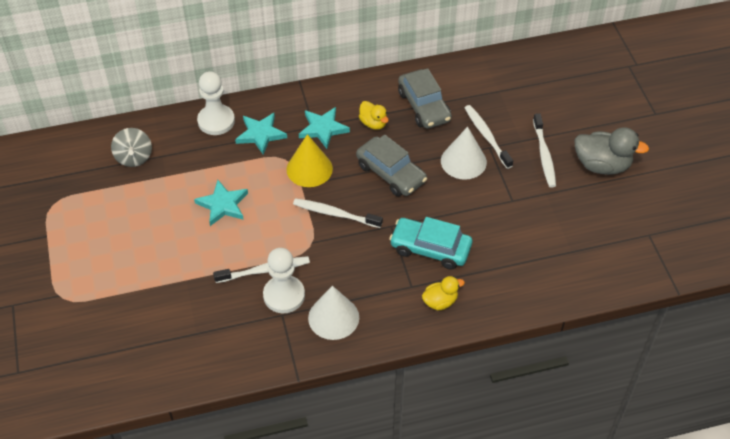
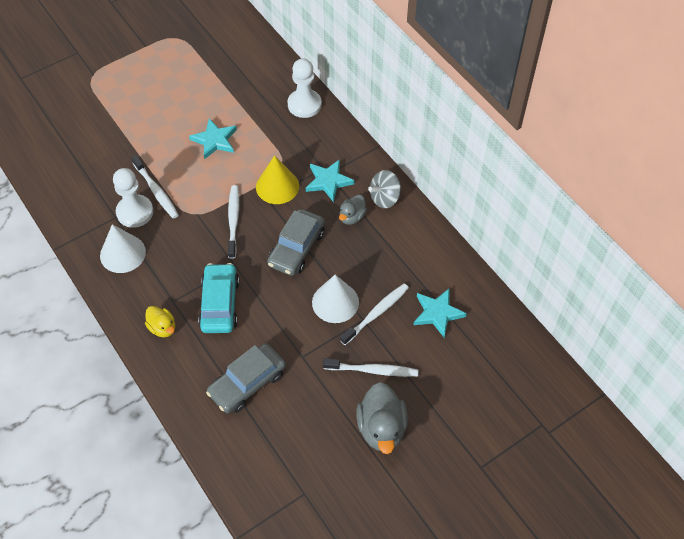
camera: 70 degrees right, 5 degrees up
(134, 157) = (242, 67): grey spinning top -> grey spinning top (385, 198)
(260, 134) = (302, 139): turquoise star -> turquoise star (437, 313)
(373, 123) = (352, 217): yellow duck -> grey duck
(424, 106) = (392, 250): grey car -> grey car (247, 383)
(544, 155) = (373, 370): white toothbrush -> white toothbrush turned 150 degrees counterclockwise

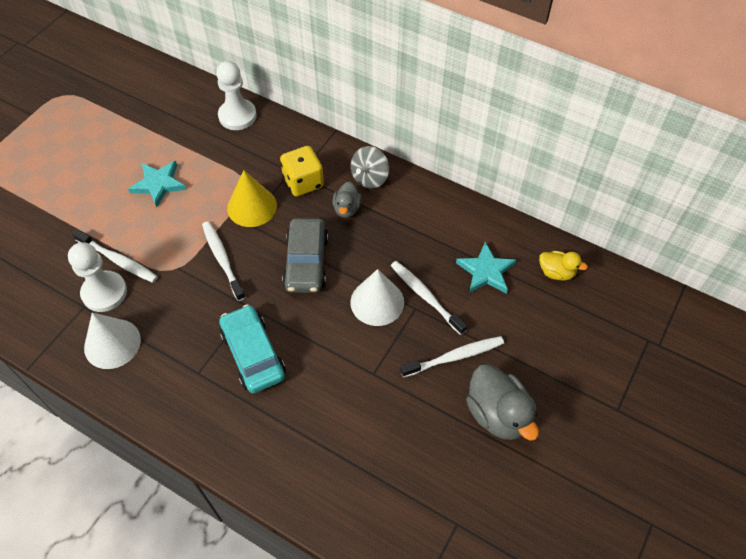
camera: 25 degrees left, 0 degrees up
(162, 328) = (201, 408): yellow duck -> yellow duck (556, 272)
(247, 383) = (329, 428): grey car -> none
(328, 181) = (303, 182): turquoise star -> yellow dice
(376, 313) = (425, 296): white toothbrush -> white toothbrush turned 60 degrees counterclockwise

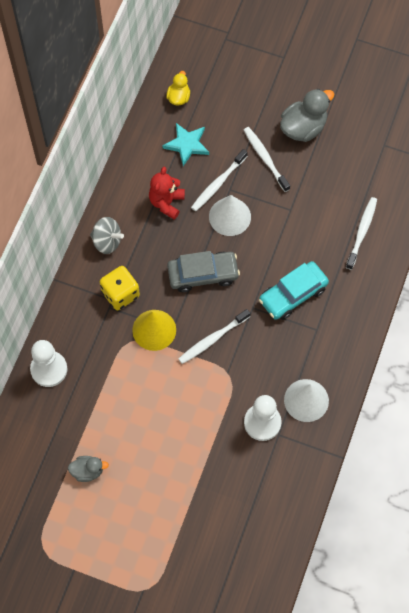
camera: 100 degrees left, 10 degrees up
(118, 260) = (229, 422): white toothbrush -> white toothbrush (362, 232)
(158, 184) = (142, 415): turquoise star -> none
(347, 209) = (143, 254): grey duck -> grey duck (87, 471)
(408, 239) = (166, 203): none -> red teddy bear

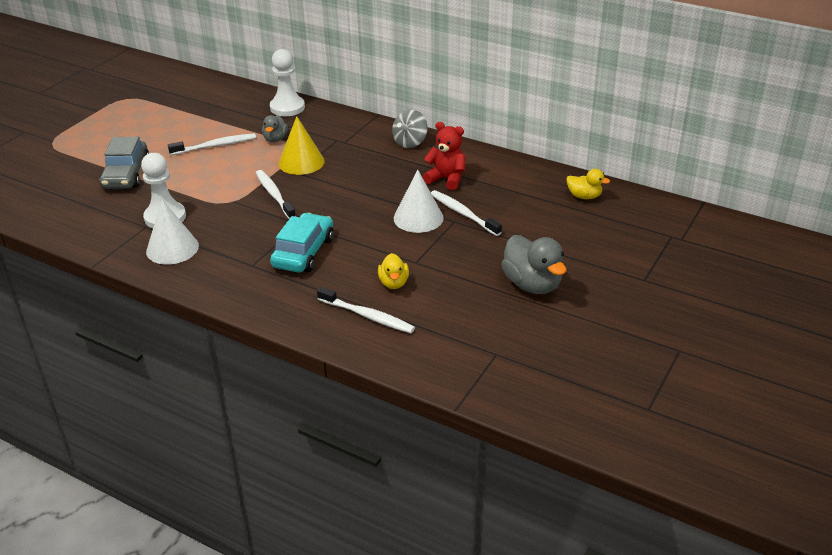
camera: 100 degrees right, 30 degrees down
(87, 471) = (179, 121): grey duck -> grey duck (275, 139)
(120, 294) = (349, 146): yellow dice -> none
(187, 145) = (519, 197): turquoise star -> none
(203, 274) = (352, 195): grey car -> grey car (126, 174)
(265, 158) = (491, 250): white toothbrush -> white toothbrush (215, 146)
(293, 294) = (303, 252): turquoise car -> turquoise car turned 45 degrees clockwise
(320, 221) = (394, 283): none -> yellow duck

